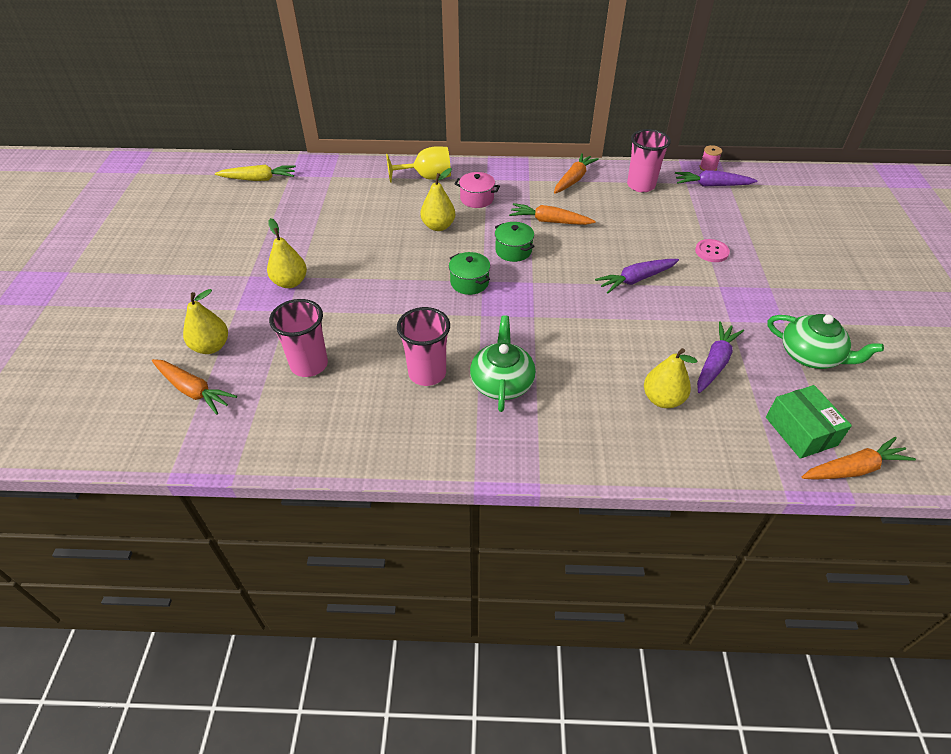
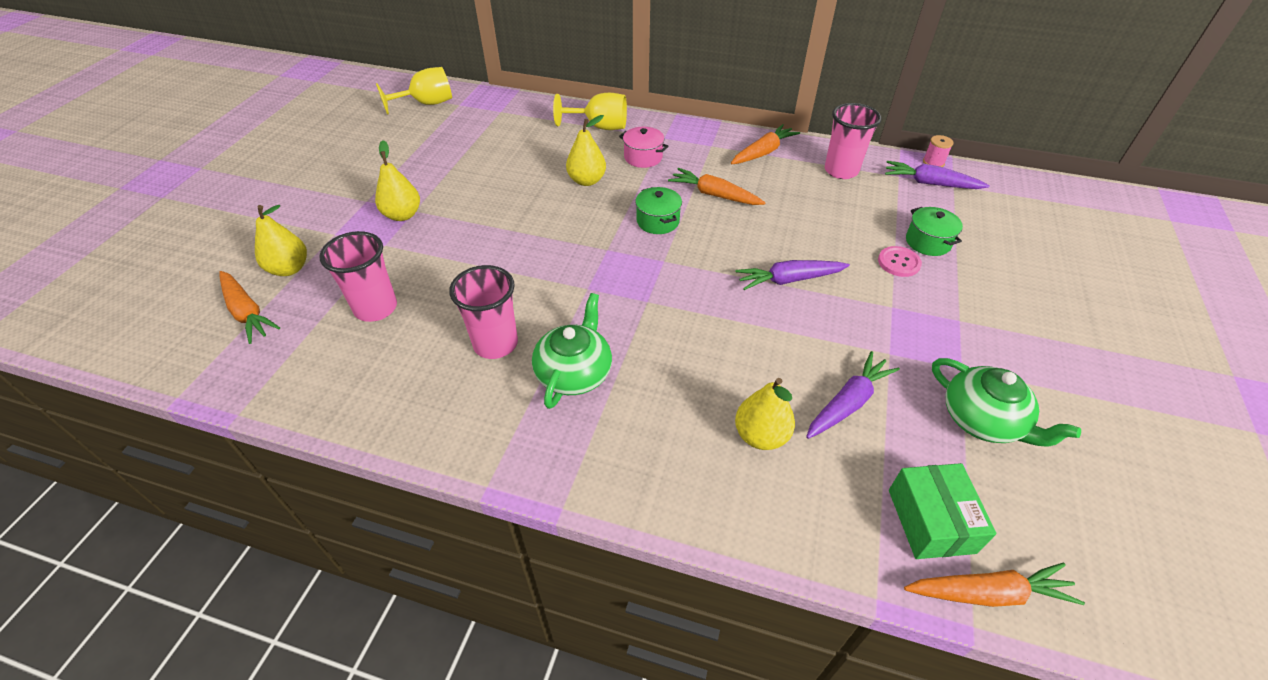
camera: 15 degrees right, 0 degrees up
(259, 179) = (427, 104): yellow carrot -> yellow goblet
(469, 282) = (591, 248): green pot -> green pot (928, 242)

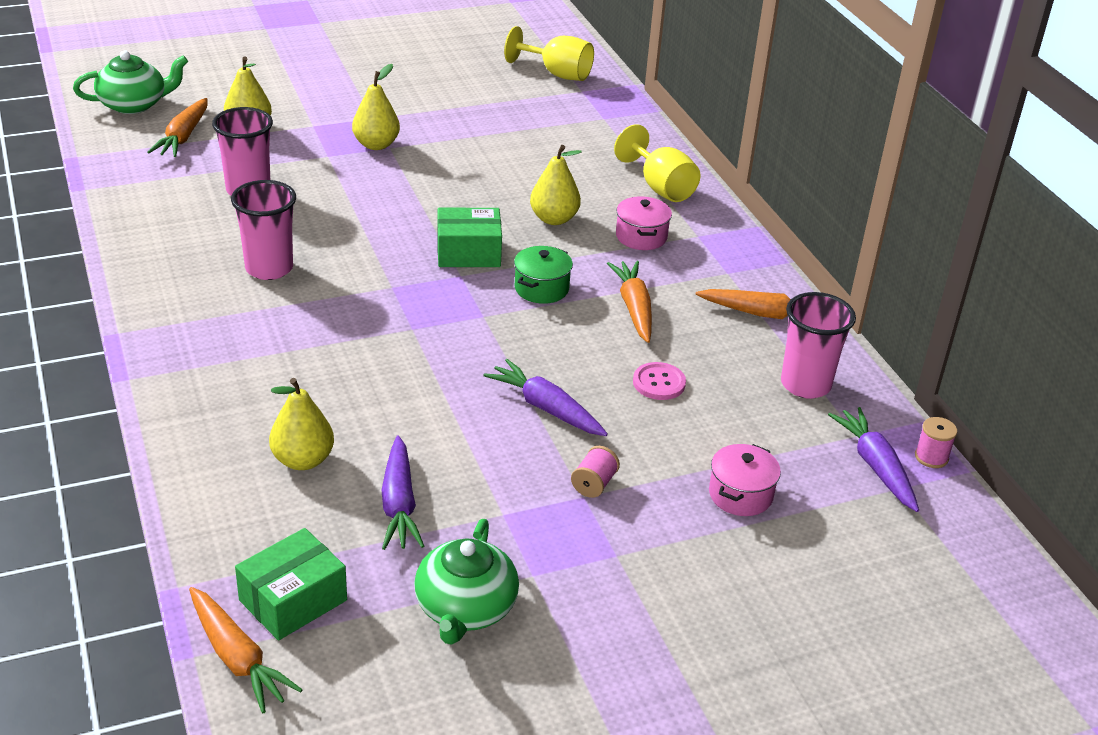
camera: 50 degrees right, 10 degrees down
(574, 372) = (277, 324): green teapot -> green teapot (134, 104)
(585, 233) = (468, 252): none -> green box
(848, 403) = (399, 504): purple carrot -> purple carrot turned 75 degrees clockwise
(882, 296) = (594, 484): none -> pink spool
(899, 263) = (671, 481): pink button -> pink button (659, 383)
(928, 242) = (740, 494): green pot -> pink pot

